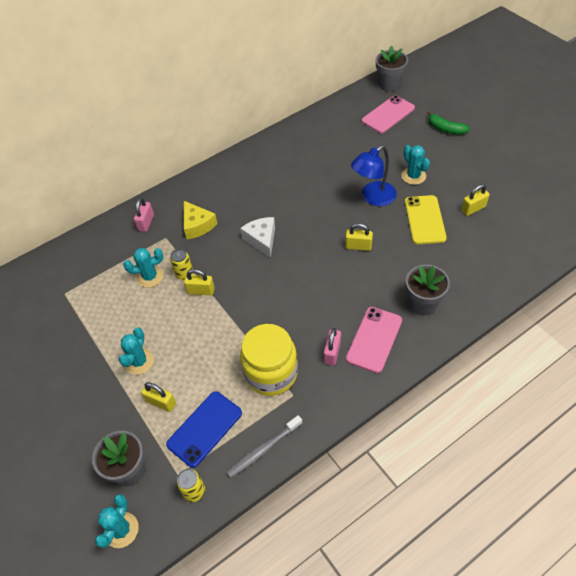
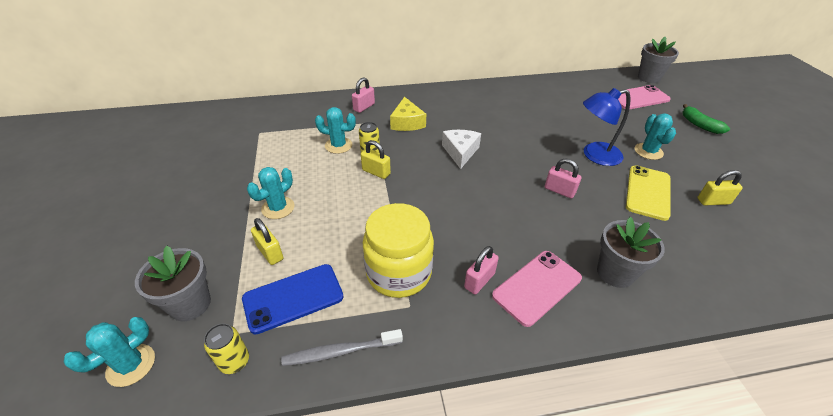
camera: 20 degrees right, 10 degrees down
(358, 246) = (559, 190): yellow padlock -> pink padlock

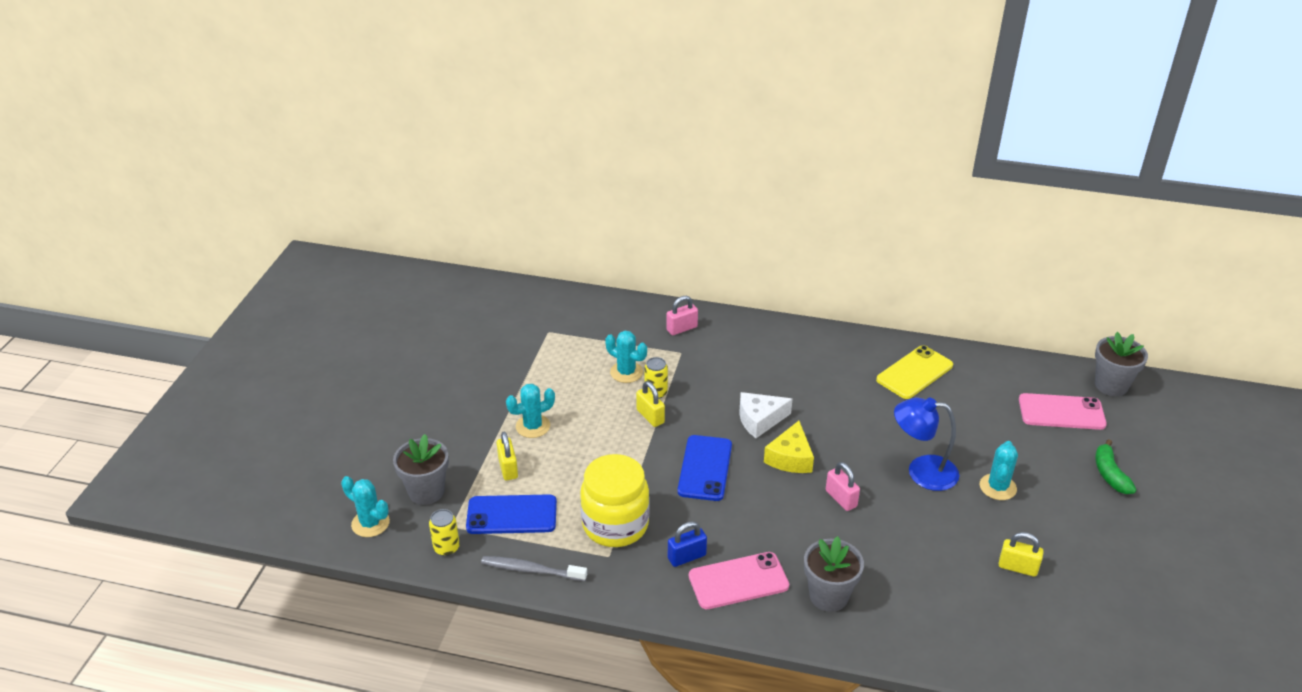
camera: 25 degrees right, 5 degrees down
(131, 365) = (370, 523): turquoise cactus -> turquoise cactus turned 60 degrees clockwise
(407, 122) = (721, 364): yellow cheese -> yellow cheese (790, 458)
(444, 199) = (705, 468): none -> blue phone
(460, 152) = (759, 420): white cheese -> white cheese turned 135 degrees counterclockwise
(479, 280) = (686, 557): pink padlock -> blue padlock
(648, 192) = (946, 533): yellow phone -> yellow phone (914, 373)

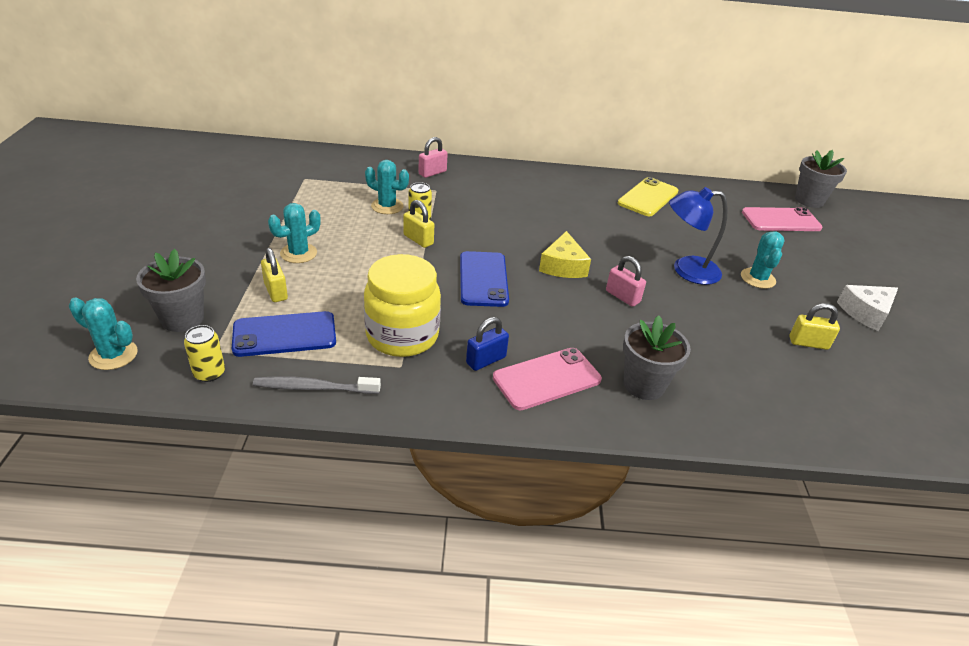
camera: 15 degrees left, 0 degrees up
(759, 420) = (524, 237): white cheese -> white cheese (866, 313)
(1109, 474) = (844, 263): green banana -> none

